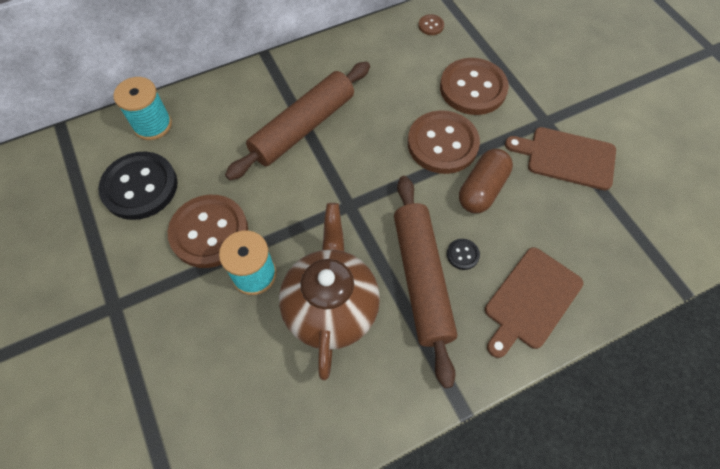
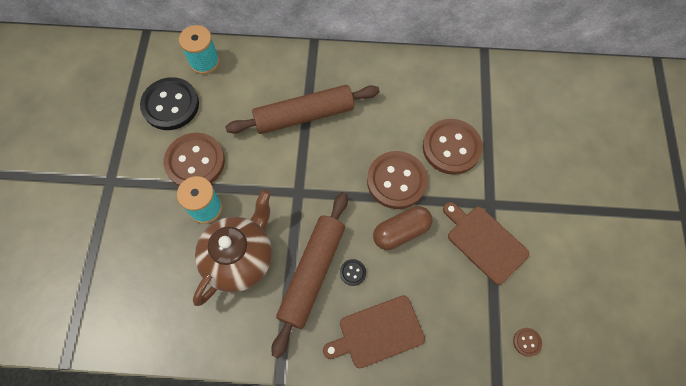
camera: 30 degrees right, 5 degrees up
(431, 26) = (455, 77): brown button -> brown button (527, 342)

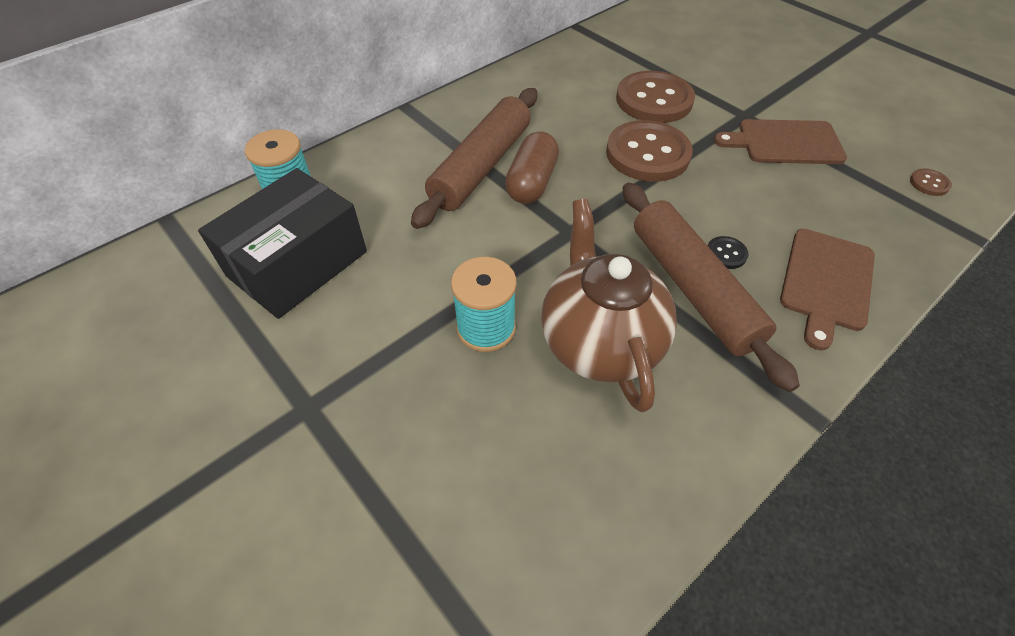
camera: 45 degrees left, 15 degrees down
(170, 105) = (298, 264): black button -> black box
(195, 162) = (408, 294): brown button -> none
(401, 232) = (713, 187): brown capsule -> brown capsule (532, 183)

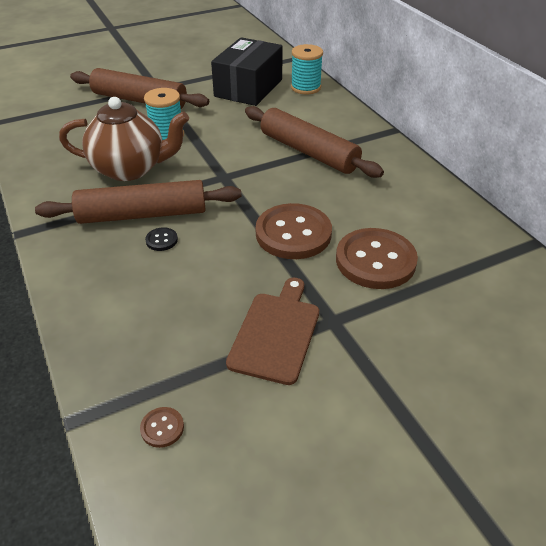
camera: 105 degrees right, 10 degrees down
(298, 264) = (248, 88): black box -> black box turned 60 degrees clockwise
(367, 418) = (139, 100): none -> brown rolling pin
(532, 183) = (281, 170): brown capsule -> none
(826, 282) = (102, 282): brown cutting board -> none

